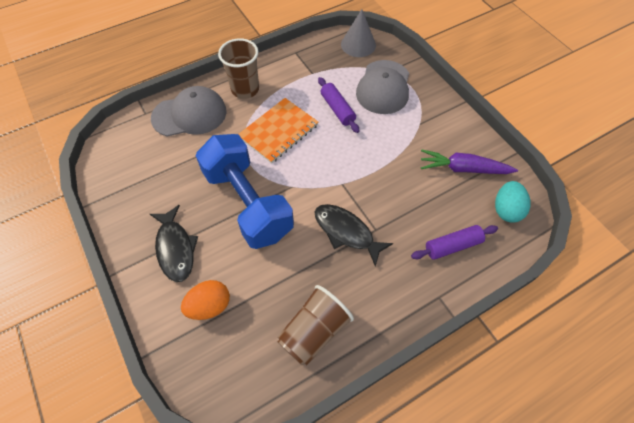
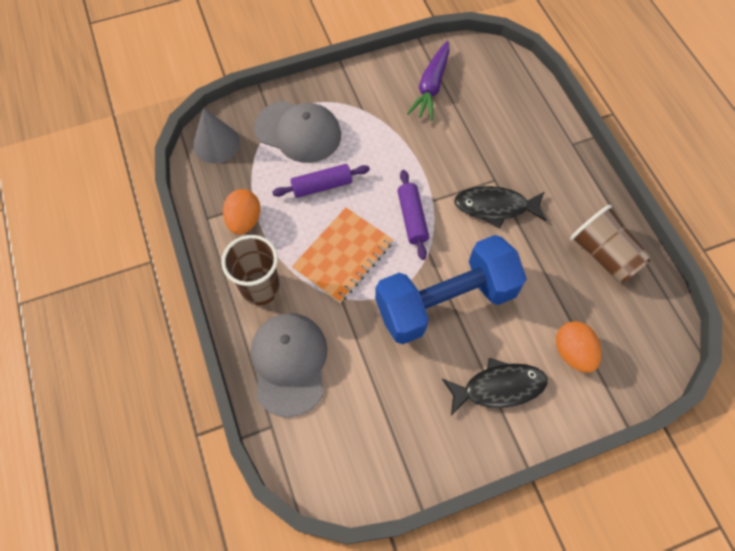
camera: 80 degrees left, 5 degrees up
(278, 131) = (343, 255): orange notebook -> orange notebook turned 75 degrees clockwise
(297, 71) = (244, 220): none -> orange egg
(346, 232) = (495, 207): black fish -> black fish turned 45 degrees clockwise
(452, 246) = (520, 119): purple rolling pin -> purple rolling pin (412, 218)
(506, 210) = (485, 66): turquoise egg -> none

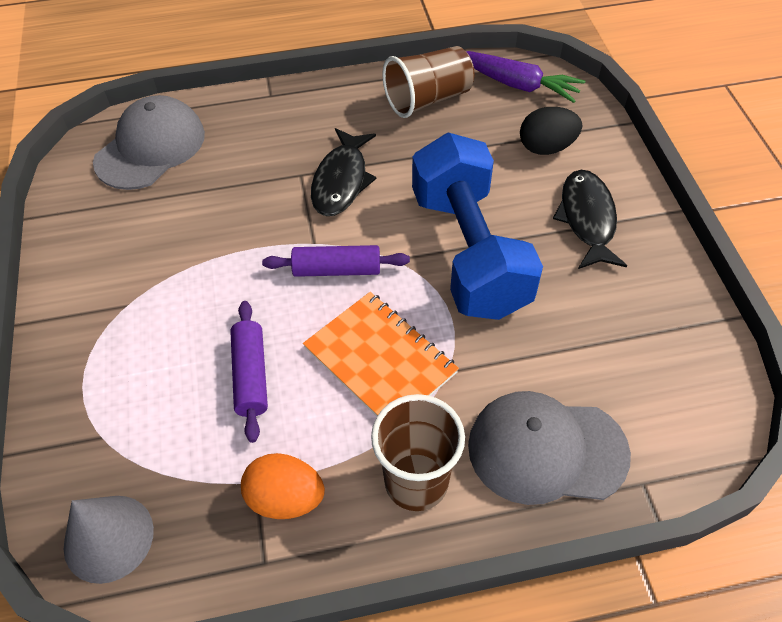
camera: 80 degrees left, 10 degrees down
(298, 132) = (135, 399): grey cap -> grey cap (150, 148)
(431, 87) = (122, 216): purple carrot -> purple carrot (517, 84)
(572, 352) = (546, 147): orange egg -> black egg

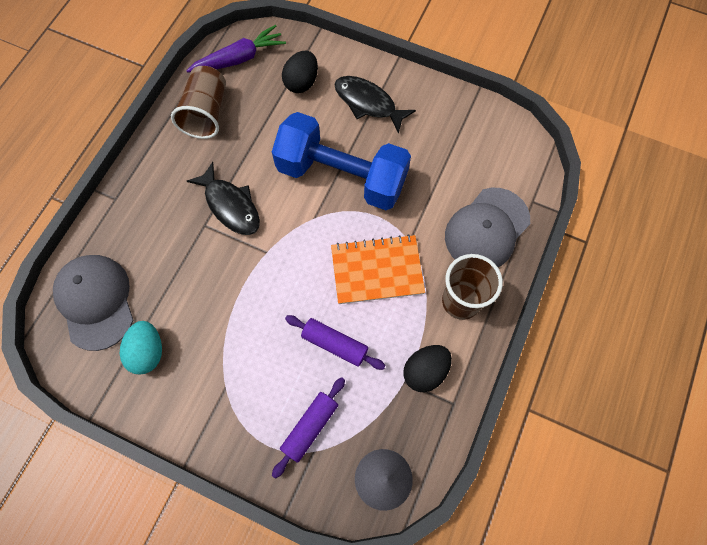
camera: 55 degrees left, 15 degrees up
(124, 217) = (148, 352): none -> turquoise egg
(285, 498) = (425, 371): orange egg -> black egg
(337, 269) = (297, 252): purple rolling pin -> purple rolling pin (310, 427)

